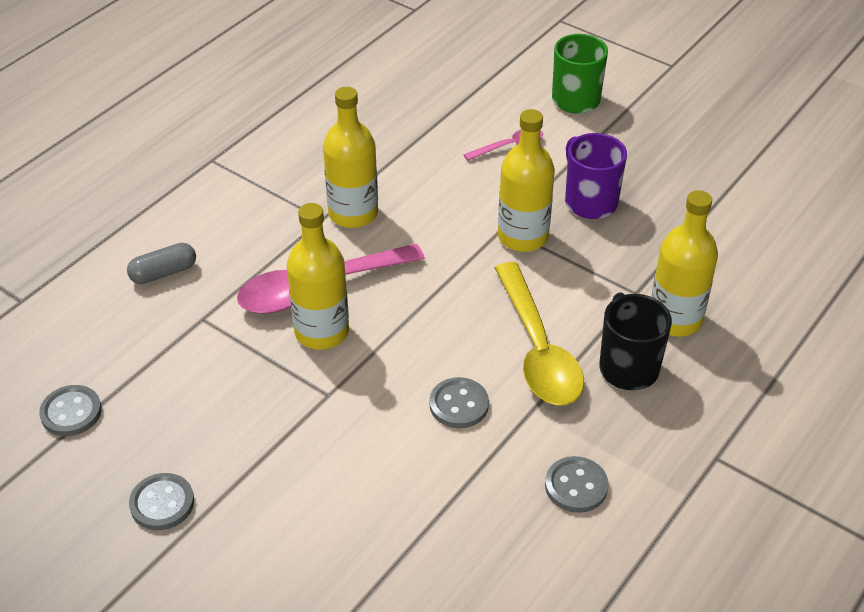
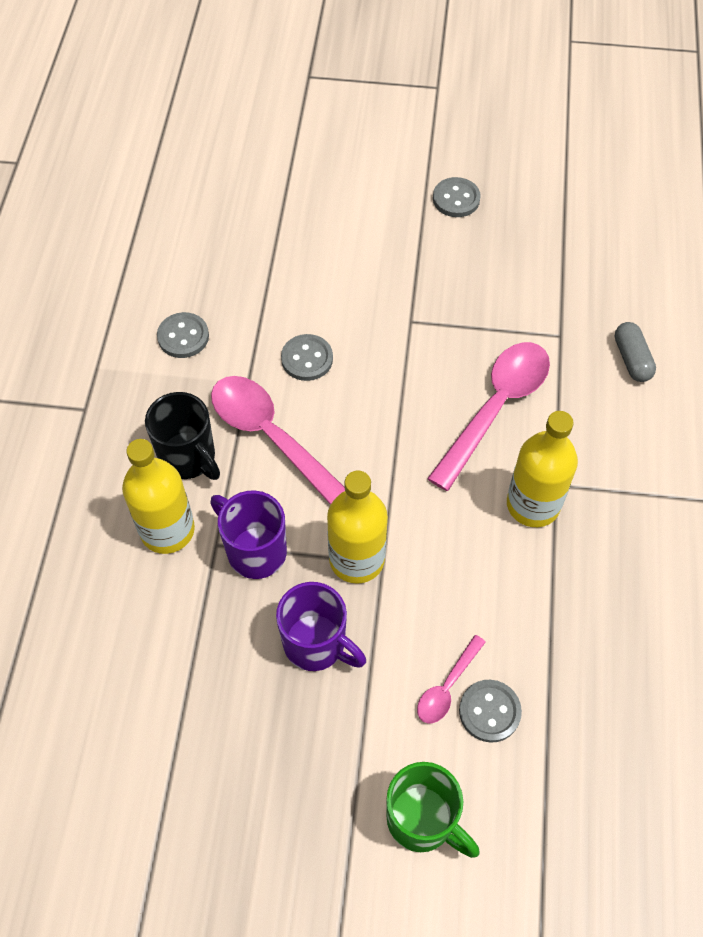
camera: 150 degrees right, 15 degrees up
(71, 412) = (576, 224): grey button -> grey button (489, 711)
(164, 273) = (631, 359): grey capsule -> grey capsule turned 45 degrees counterclockwise
(322, 332) = (458, 369): yellow bottle -> none
(538, 349) = (273, 439): yellow spoon -> pink spoon
(604, 275) = (255, 551): none -> purple mug

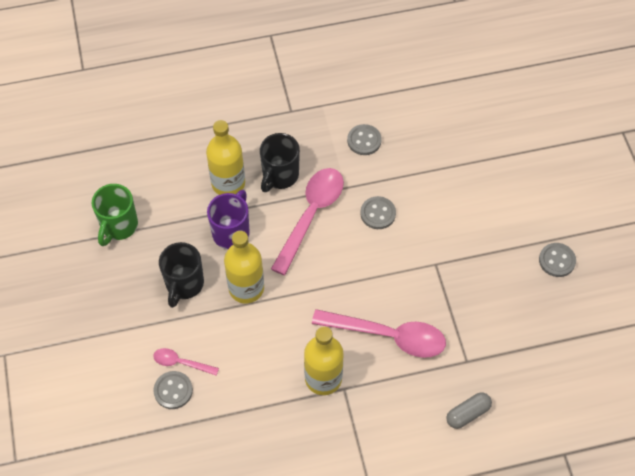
camera: 70 degrees right, 0 degrees up
(316, 644) = (184, 285): purple mug -> black mug
(422, 820) = (98, 373): green mug -> green mug (119, 226)

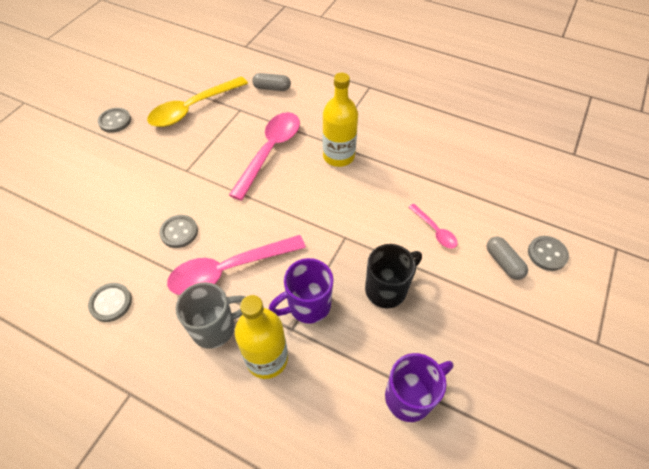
camera: 140 degrees left, 5 degrees down
(107, 373) = (503, 262): none -> grey capsule
(119, 226) = (410, 396): green mug -> purple mug
(173, 390) = (455, 216): grey button -> grey button (547, 254)
(246, 288) = (337, 249): yellow bottle -> none
(280, 176) = (215, 327): black mug -> grey mug
(388, 336) = (270, 151): pink spoon -> pink spoon turned 60 degrees clockwise
(510, 327) = (193, 108): none -> yellow spoon

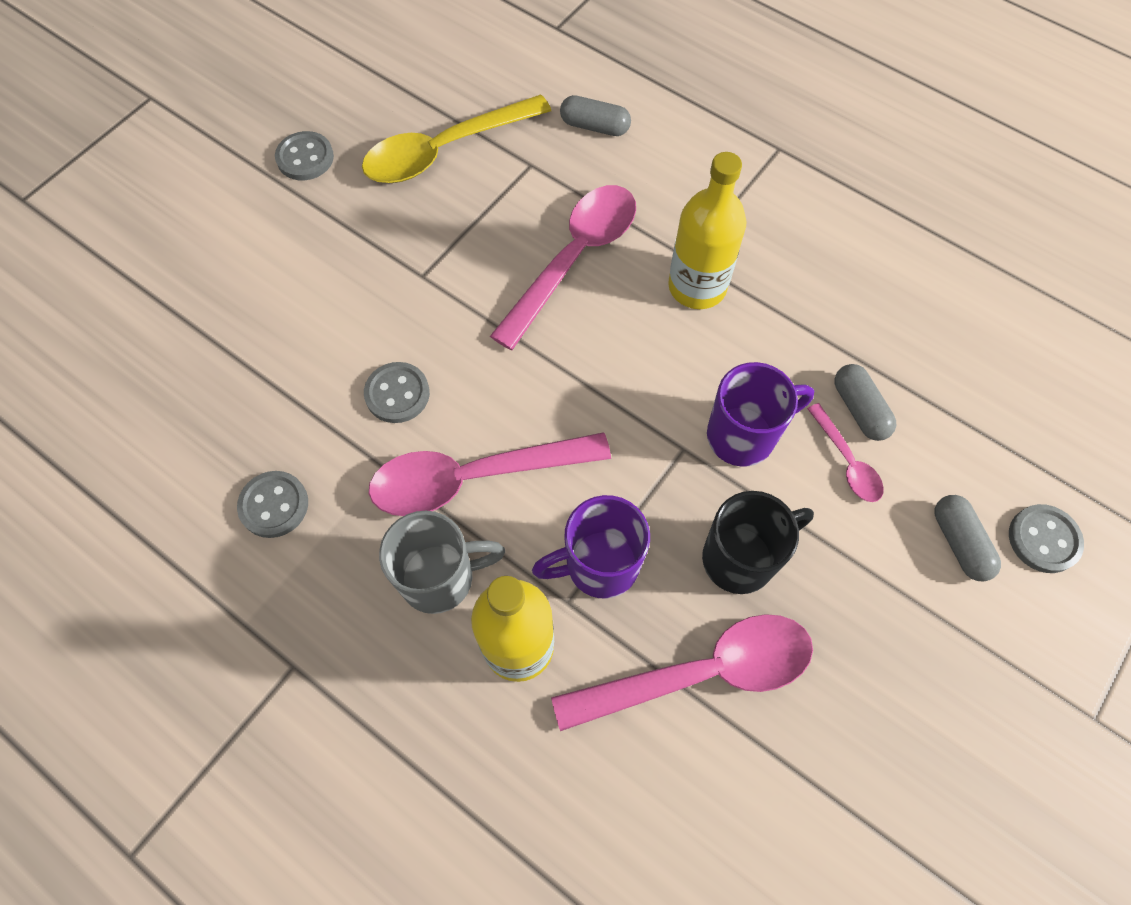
camera: 10 degrees right, 10 degrees up
(375, 355) = (700, 673): none -> pink spoon
(410, 396) = (746, 753): purple mug -> purple mug (743, 435)
(436, 204) = (859, 409): none -> grey capsule

